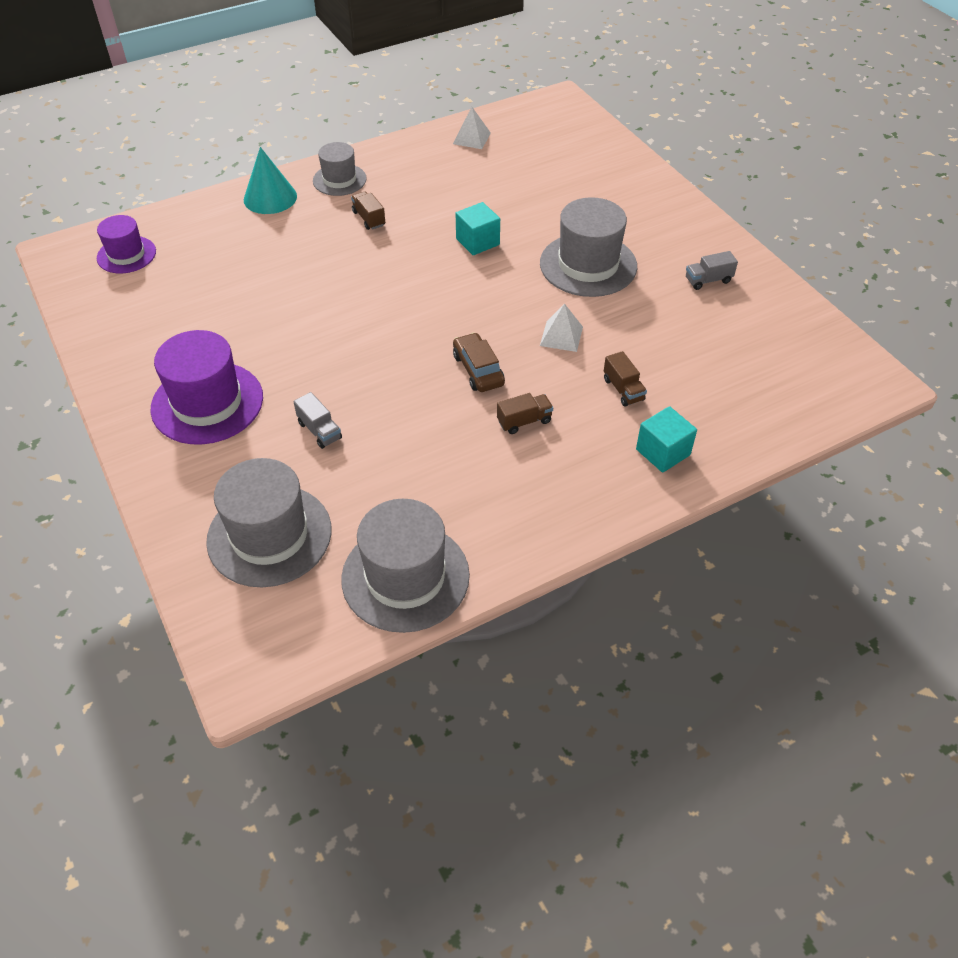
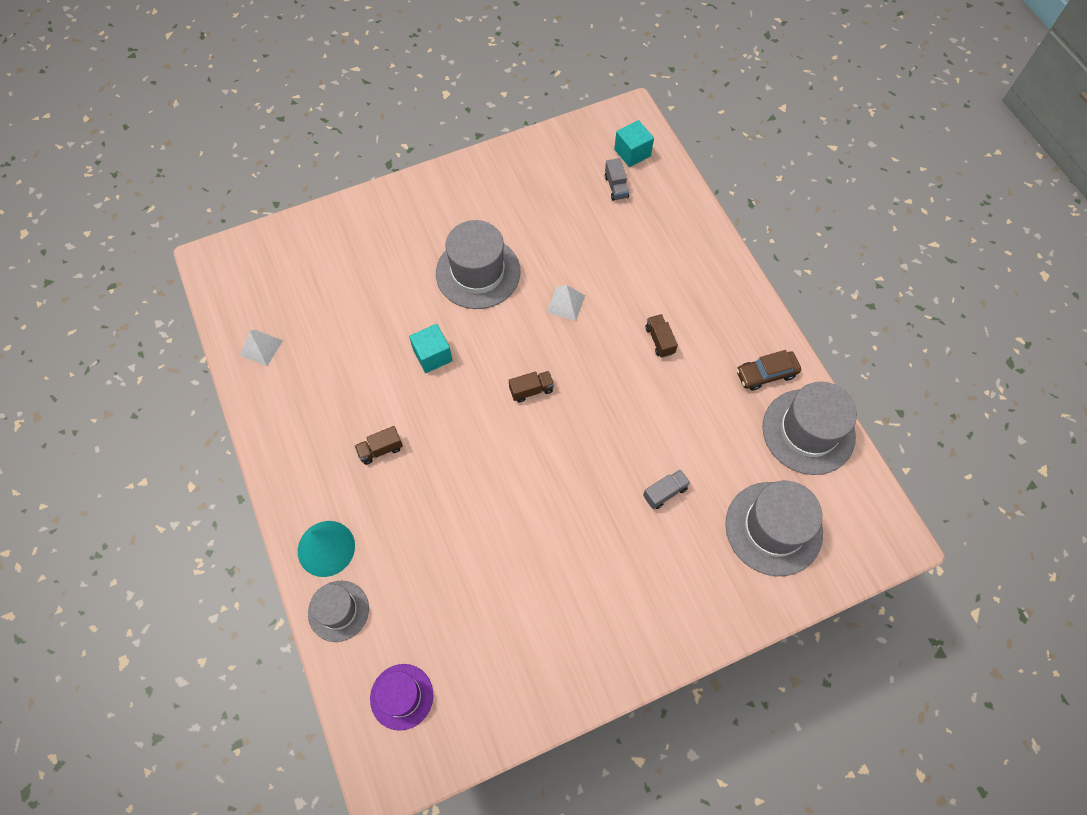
camera: 85 degrees left, 15 degrees up
(207, 403) = (628, 589): purple hat -> none
(339, 180) = (308, 477): grey hat -> grey hat (338, 611)
(478, 370) = (601, 368): brown car -> brown car (766, 374)
(623, 389) = (629, 270): brown truck -> brown truck (531, 390)
(663, 452) = (693, 255): turquoise cube -> turquoise cube (632, 153)
(708, 280) = (509, 192): grey truck -> grey truck (616, 187)

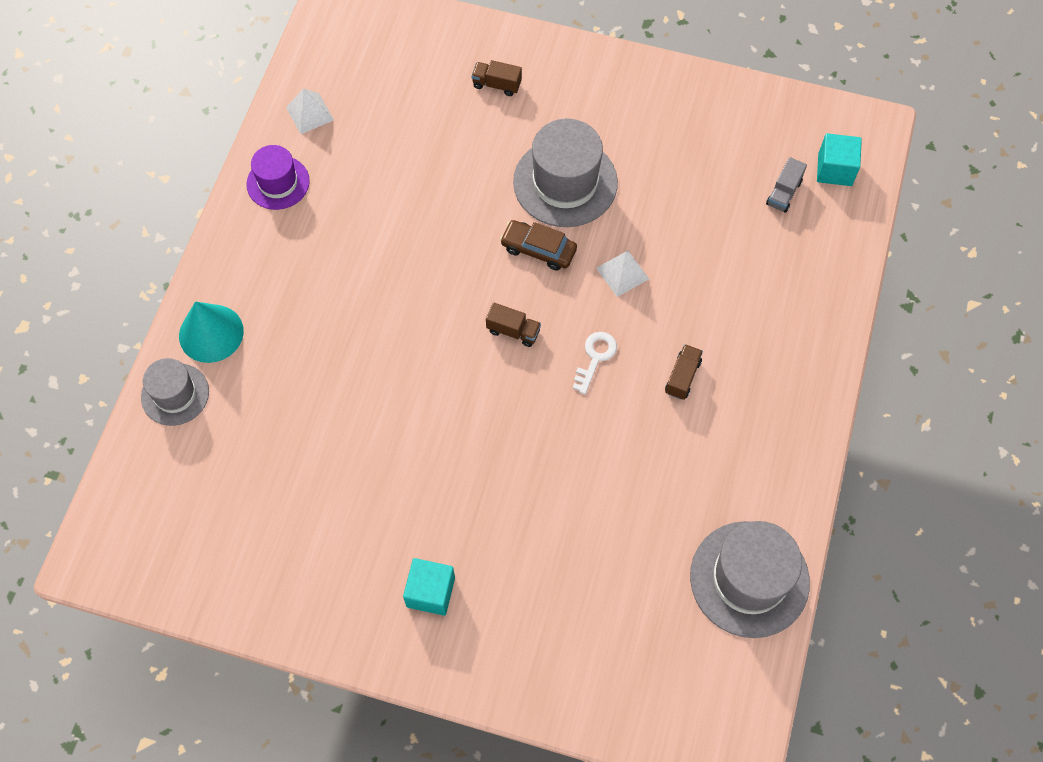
camera: 40 degrees right, 0 degrees up
(380, 449) = (330, 282): brown truck -> brown truck (496, 84)
(401, 696) = (162, 508): purple hat -> purple hat (278, 183)
(433, 355) = (452, 231): turquoise cube -> turquoise cube (430, 592)
(597, 368) = (595, 357): none -> white key
(665, 492) = (550, 522): grey truck -> none
(766, 374) = (760, 491): brown car -> brown car (538, 249)
(773, 528) = (623, 639): grey hat -> none

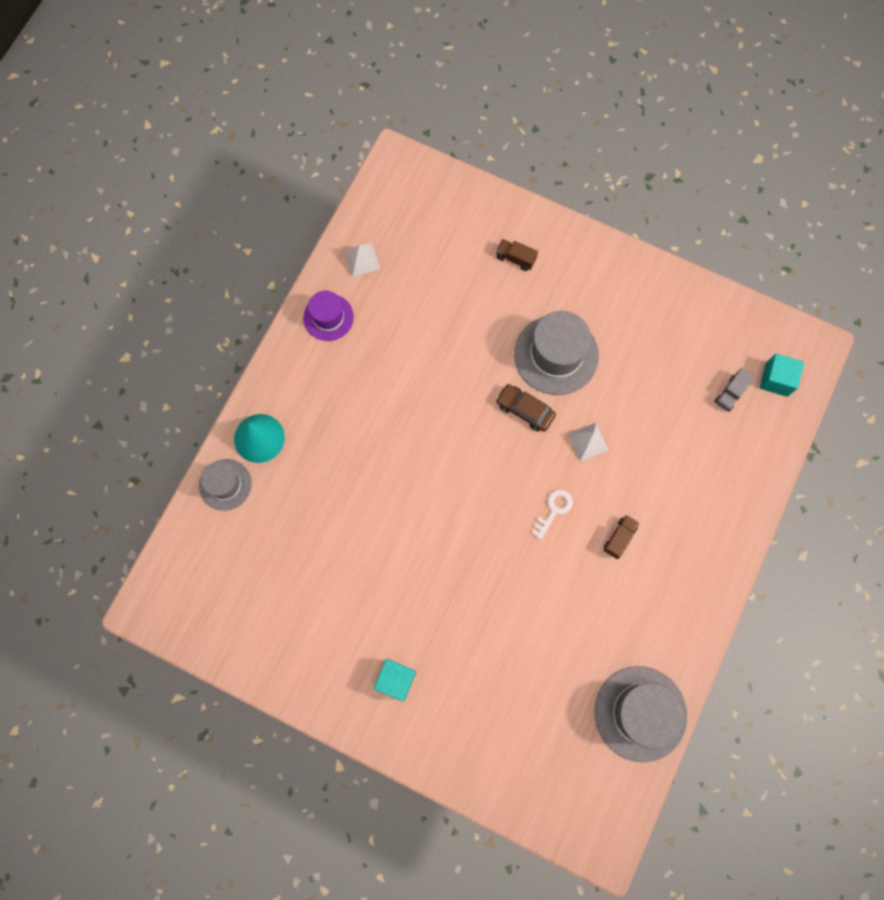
camera: 10 degrees right, 10 degrees up
(513, 331) = (493, 476): brown truck -> none

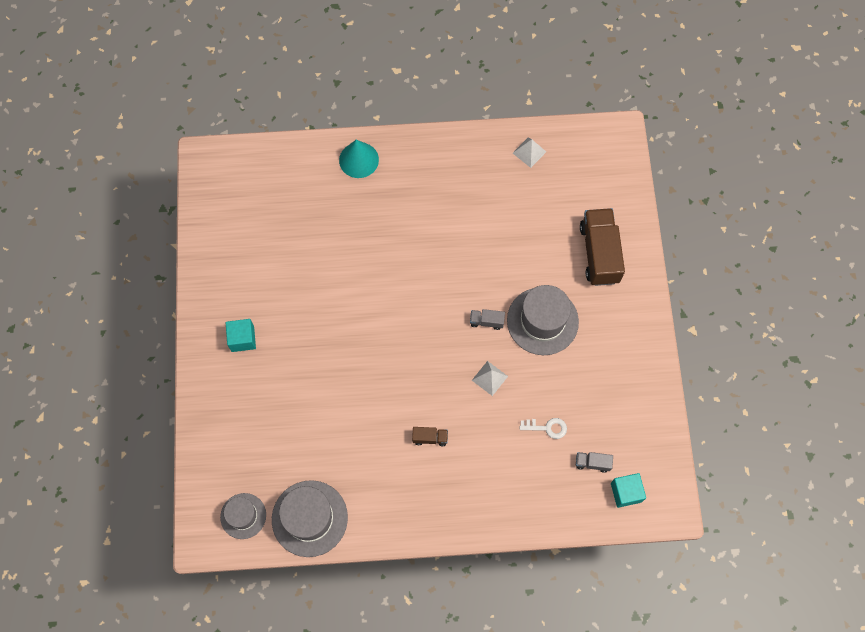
camera: 60 degrees right, 5 degrees down
(225, 484) = (314, 157): grey hat -> grey hat (243, 516)
(328, 317) = (472, 154): purple hat -> none
(515, 258) = (599, 253): brown truck -> brown truck, size x2.23
(525, 410) = (486, 321): brown car -> grey truck
(554, 510) = (423, 381): white key -> white key (547, 428)

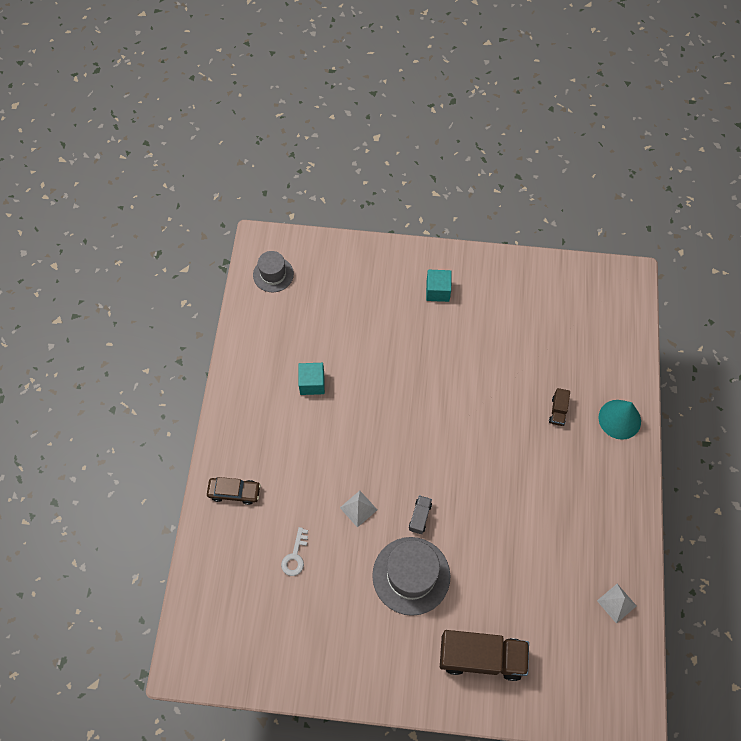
camera: 100 degrees right, 5 degrees down
(309, 518) = (258, 326): grey hat -> none
(430, 438) = (309, 440): brown truck -> brown truck (558, 411)
(497, 500) = (234, 492): none -> brown car
(592, 463) = (248, 595): grey truck -> none
(626, 492) = (210, 623): turquoise cube -> turquoise cube (312, 383)

